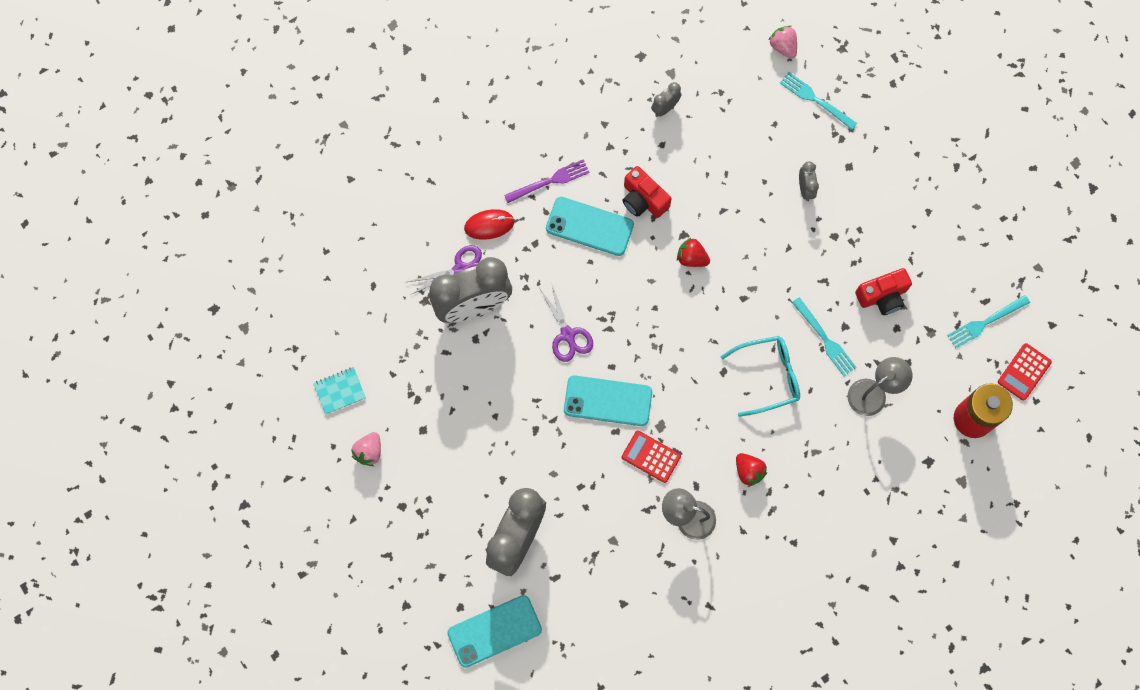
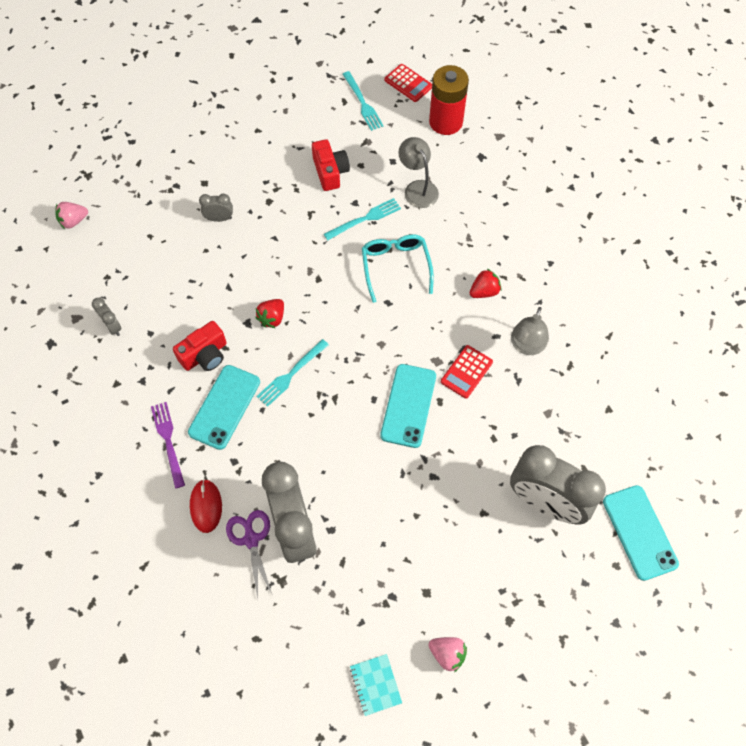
camera: 85 degrees left, 10 degrees down
(567, 335) = (336, 437): purple scissors -> none
(815, 99) = (133, 201): turquoise fork -> turquoise fork (290, 375)

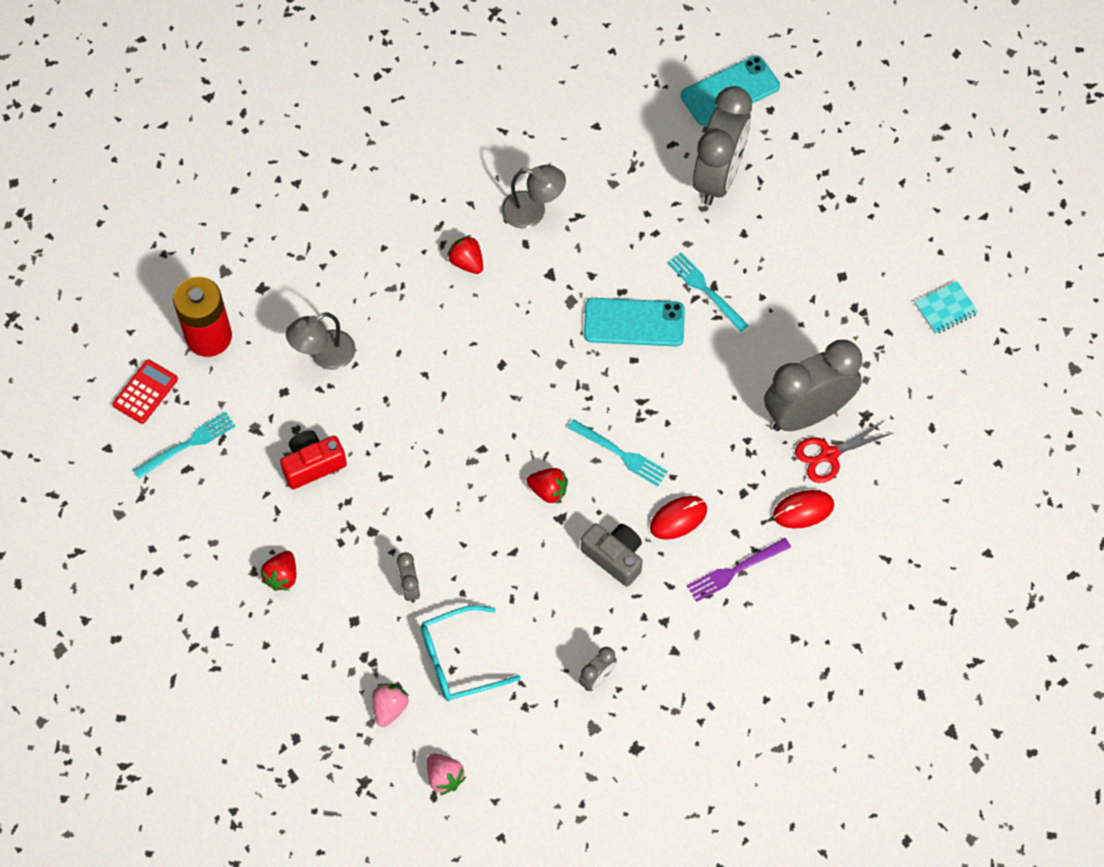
camera: 100 degrees left, 0 degrees up
(205, 355) = (614, 557): red camera -> grey camera
(224, 407) = (678, 518): turquoise phone -> red mouse
(249, 145) = (282, 576): none -> red strawberry
(251, 539) = (828, 455): purple scissors -> red scissors
(365, 218) = (381, 409): turquoise fork -> turquoise fork (705, 289)
(396, 267) = (449, 363): turquoise glasses -> turquoise glasses (459, 660)
(447, 654) = (898, 249): pink strawberry -> pink strawberry (389, 708)
(466, 372) = (579, 269): red calculator -> none

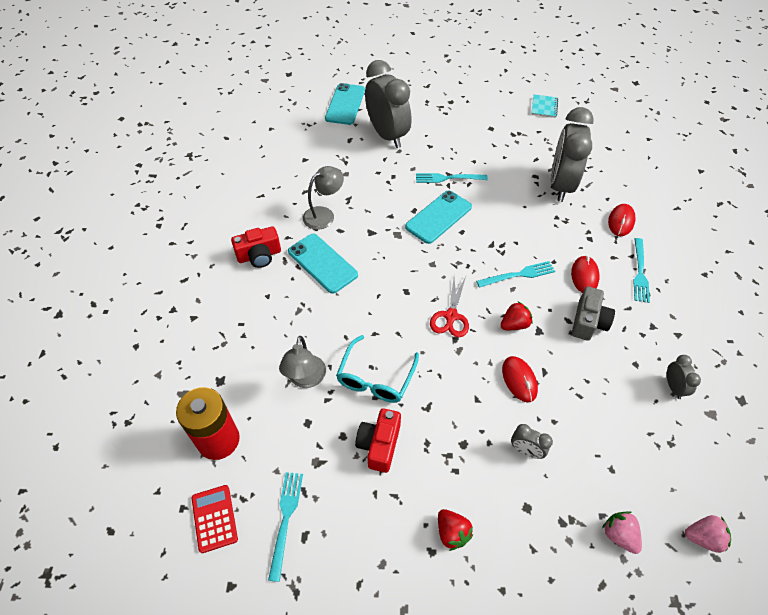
camera: 50 degrees left, 10 degrees down
(424, 199) = (259, 255): none -> red camera
(459, 660) = (607, 459): turquoise glasses -> turquoise glasses (376, 377)
(467, 262) = (322, 263): red strawberry -> turquoise phone
(483, 535) = (519, 380): none -> red mouse
(614, 557) = (588, 322): grey camera -> grey camera turned 120 degrees clockwise
(734, 571) = (640, 273): purple fork -> turquoise fork
(828, 455) = (593, 192): red scissors -> red scissors (451, 316)

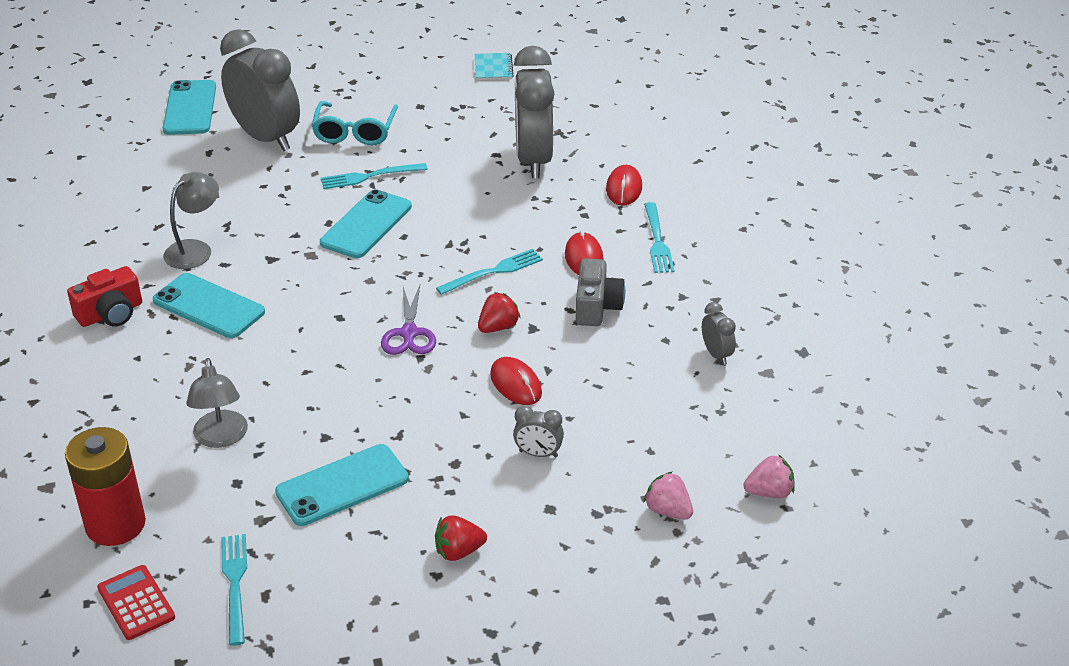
camera: 15 degrees left, 15 degrees down
(376, 377) = (320, 418): turquoise glasses -> turquoise glasses (355, 131)
(379, 444) = (342, 485): red camera -> turquoise phone
(451, 316) = (409, 333): red scissors -> purple scissors
(452, 533) = (459, 551): red strawberry -> red strawberry turned 120 degrees clockwise

